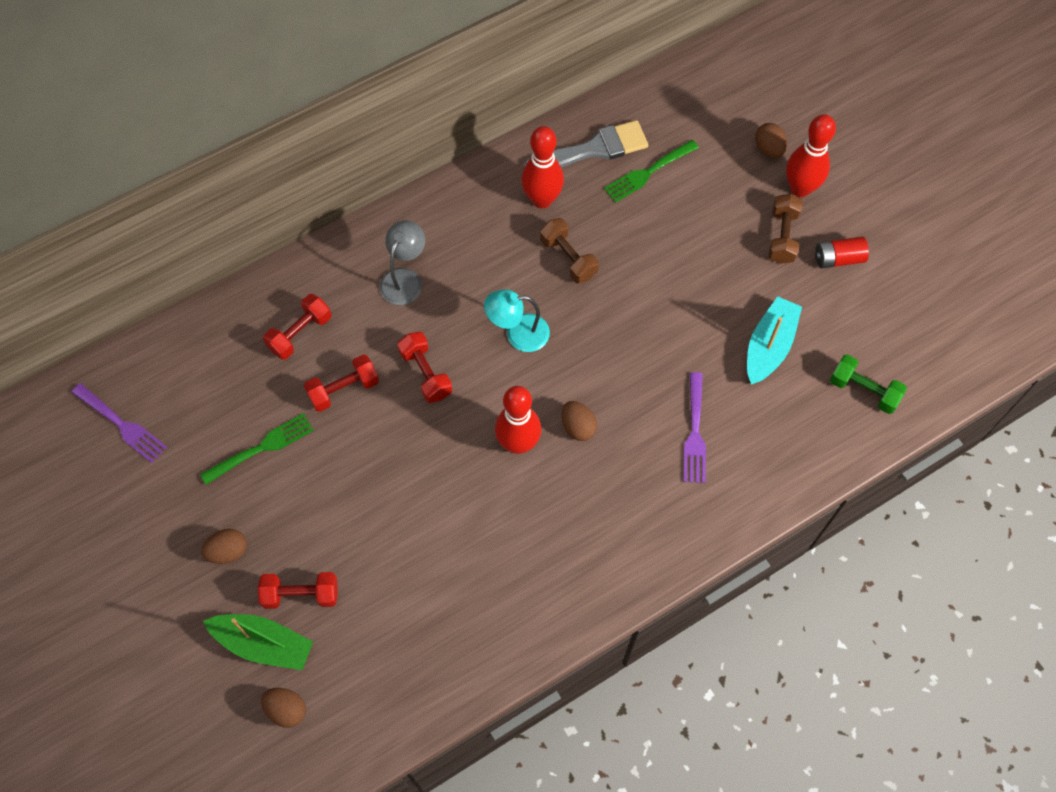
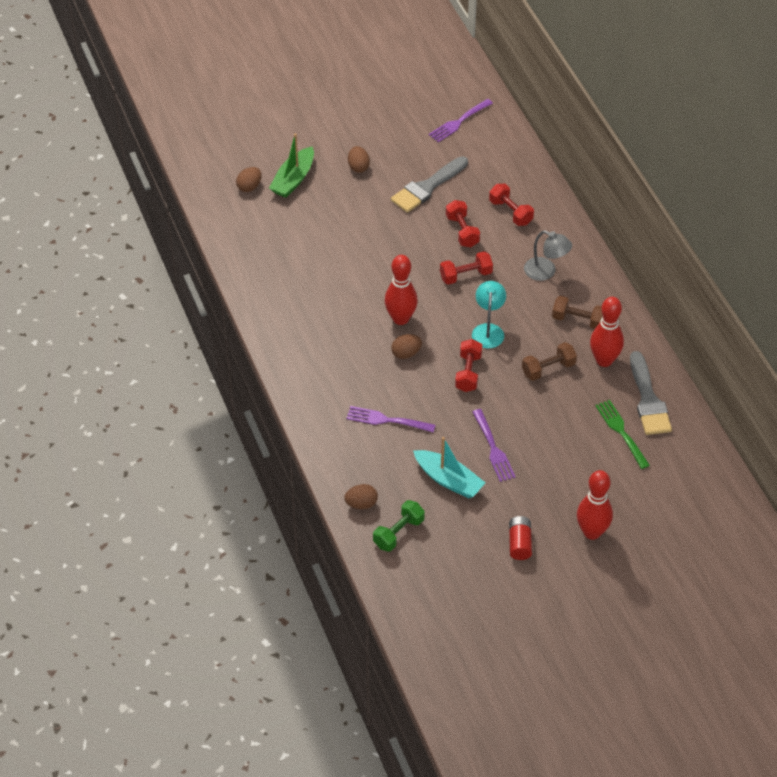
camera: 100 degrees right, 15 degrees down
(262, 448) = (427, 187): green fork -> grey brush
(301, 594) = (321, 199): red dumbbell -> red dumbbell (468, 373)
(708, 303) = (493, 448): none -> purple fork
(768, 149) = (635, 518): brown egg -> brown egg (361, 504)
(782, 236) = (546, 510): brown dumbbell -> brown dumbbell (578, 320)

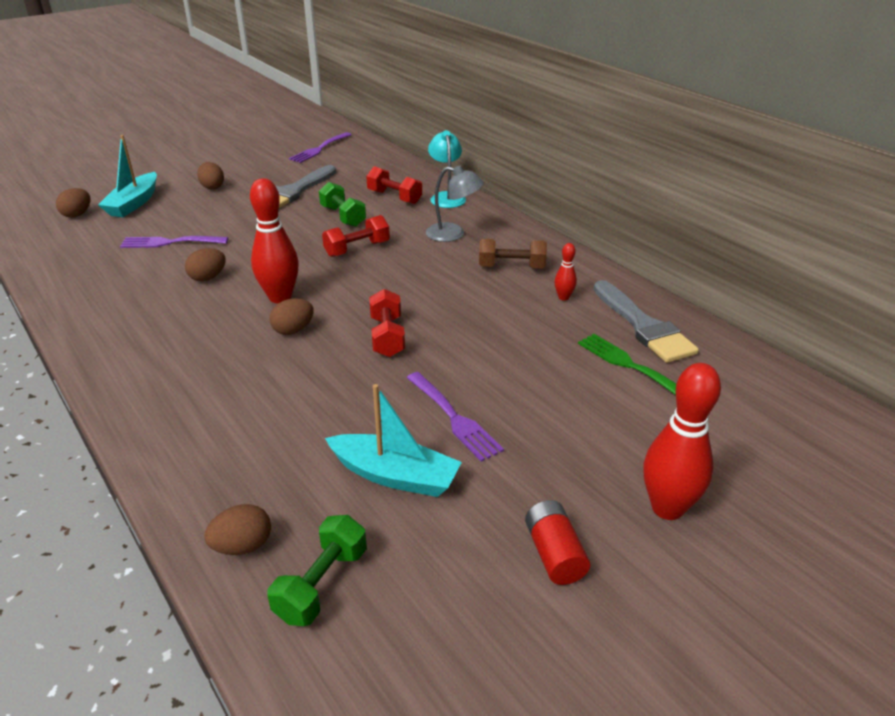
camera: 15 degrees left, 15 degrees down
(293, 179) = (134, 203): green boat -> turquoise boat
(351, 287) = (208, 278): none -> brown egg
(386, 420) = (275, 411): purple fork -> purple fork (170, 242)
(462, 231) = (343, 216): red dumbbell -> green dumbbell
(488, 330) = (401, 291): turquoise lamp -> turquoise lamp (446, 197)
(548, 369) = (495, 316): brown dumbbell -> none
(604, 360) = (563, 297): red bowling pin -> red bowling pin, size x0.48

